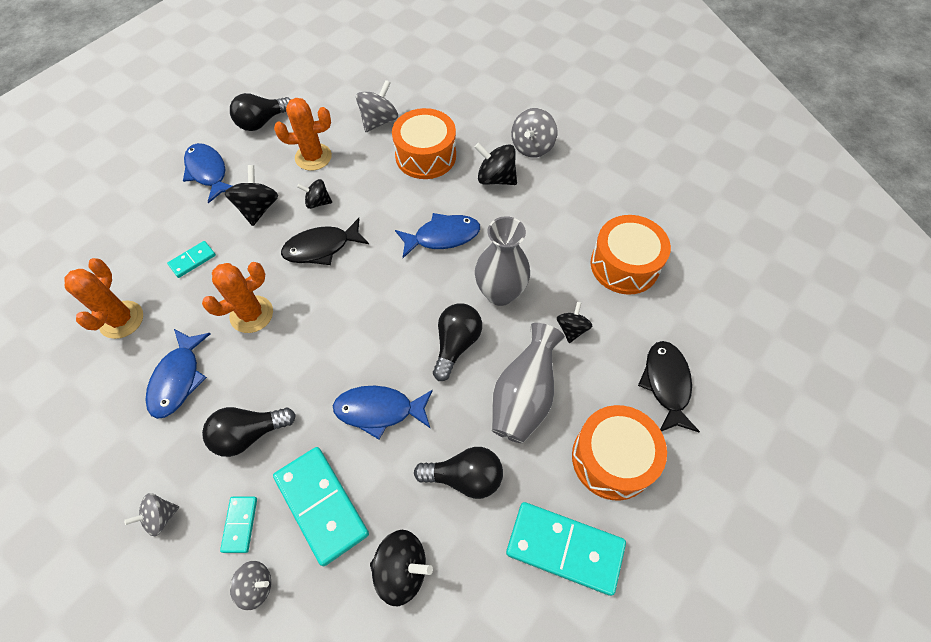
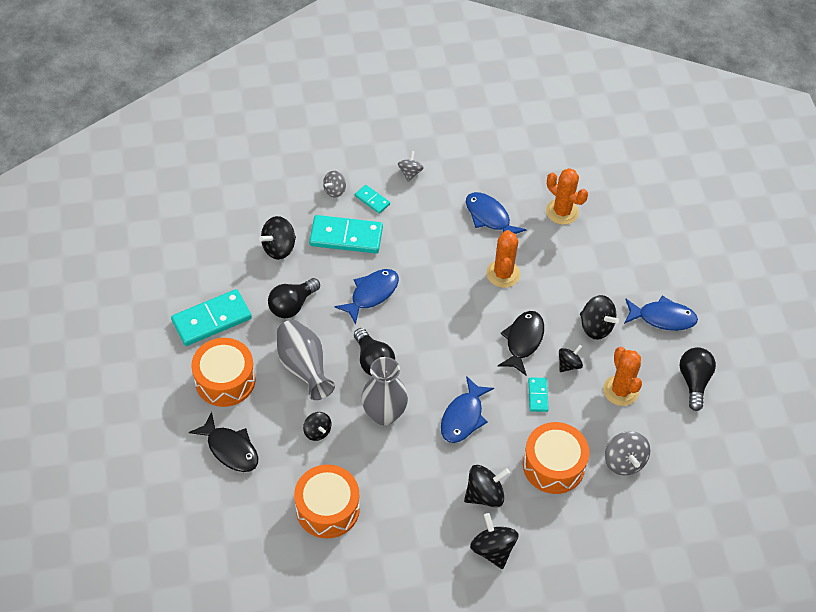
camera: 130 degrees right, 5 degrees down
(192, 260) = (579, 267): turquoise domino -> turquoise domino (538, 395)
(249, 434) = (419, 229): black light bulb -> none
(313, 157) = (620, 390): orange cactus -> orange cactus turned 45 degrees counterclockwise
(532, 147) = (493, 549): grey spinning top -> black spinning top

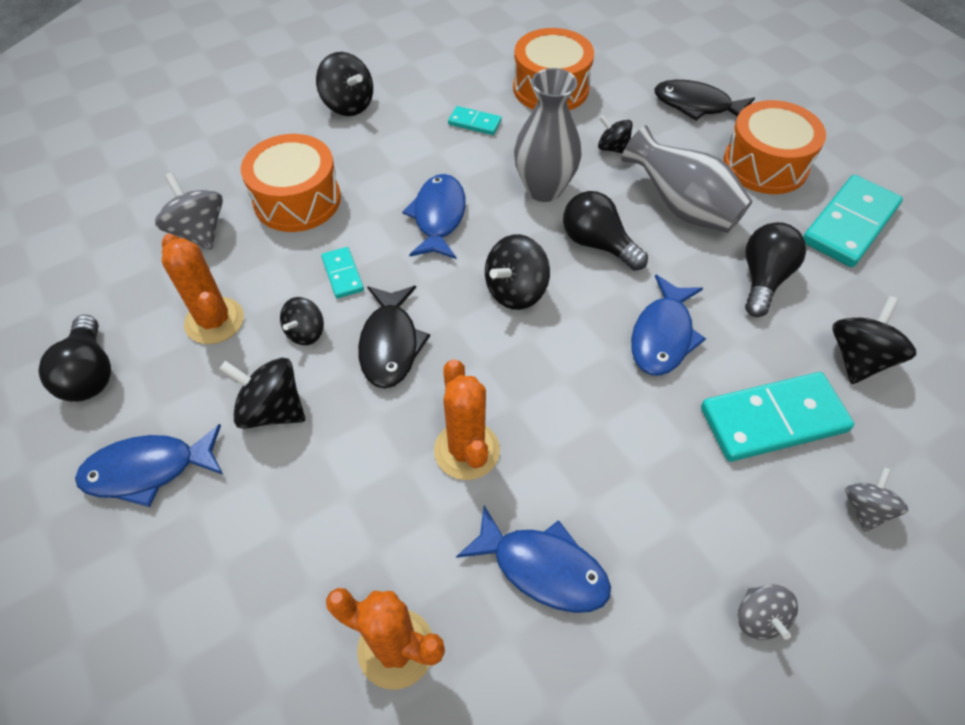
camera: 160 degrees right, 0 degrees up
(372, 200) = (784, 515): turquoise domino -> turquoise domino (474, 123)
(484, 494) = (377, 148): black spinning top -> black spinning top (516, 291)

